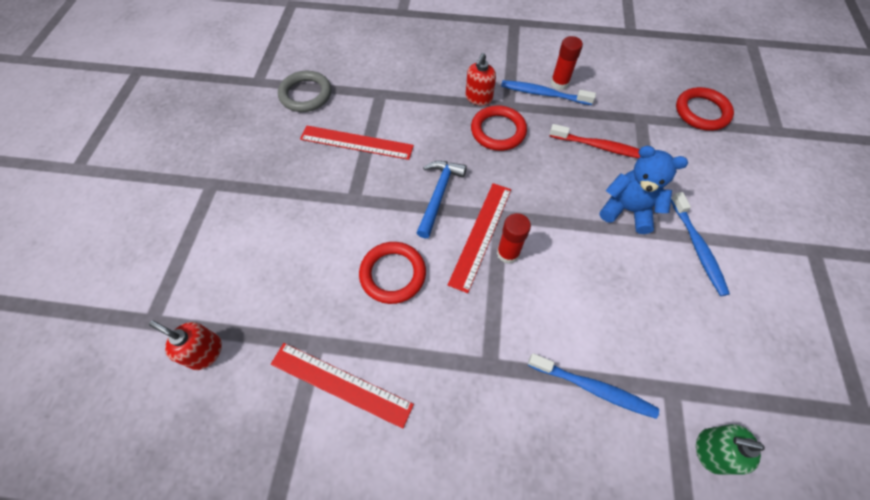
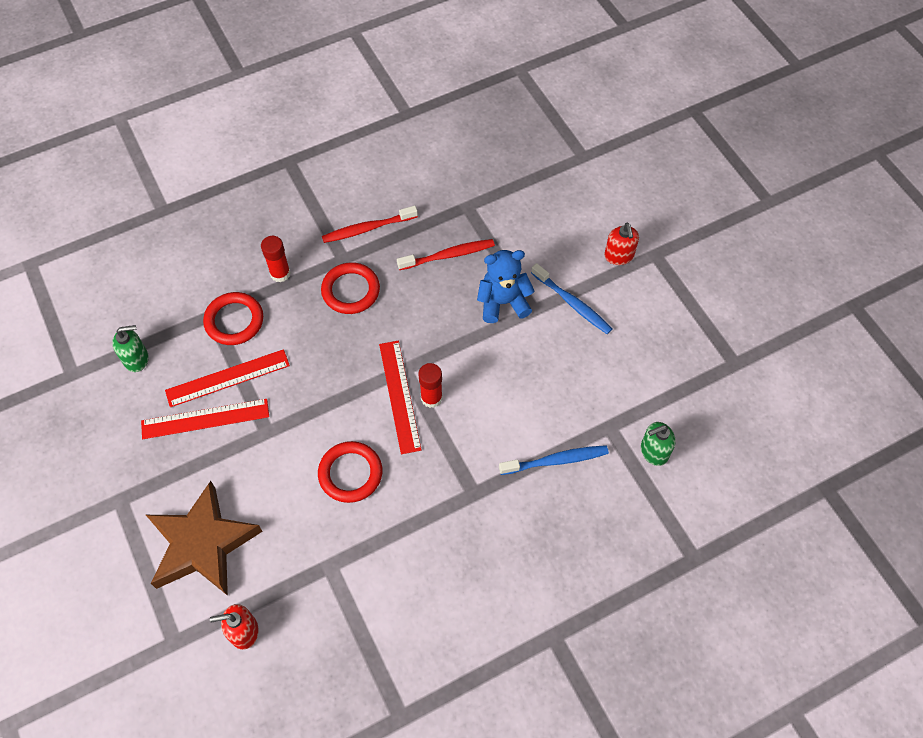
camera: 35 degrees left, 0 degrees up
(237, 255) = (202, 544): none -> brown star
(306, 94) = (136, 359): grey ring -> green soap dispenser
(341, 383) = (372, 580): red ruler -> red ruler (205, 418)
(439, 195) = (340, 382): blue hammer -> none
(478, 98) = (310, 266): red soap dispenser -> red soap dispenser (619, 256)
(543, 94) = (367, 229): blue toothbrush -> red toothbrush
(559, 83) = (375, 209): red glue stick -> red glue stick (280, 273)
(701, 112) = (514, 171): red ring -> red ring (234, 321)

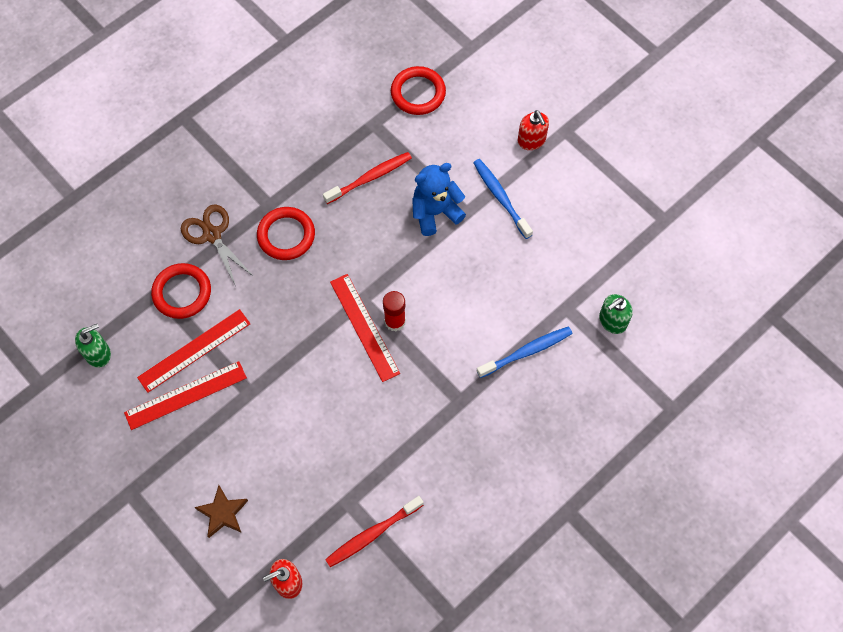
camera: 15 degrees left, 5 degrees up
(202, 544) = (223, 513): brown star -> brown star, size x0.48
(280, 273) = (212, 234): red glue stick -> brown scissors
(350, 473) = (341, 412): red ring -> red ring (418, 93)
(367, 229) = (283, 169): red toothbrush -> red toothbrush (372, 534)
(572, 303) = (500, 197): blue toothbrush -> blue toothbrush turned 150 degrees counterclockwise

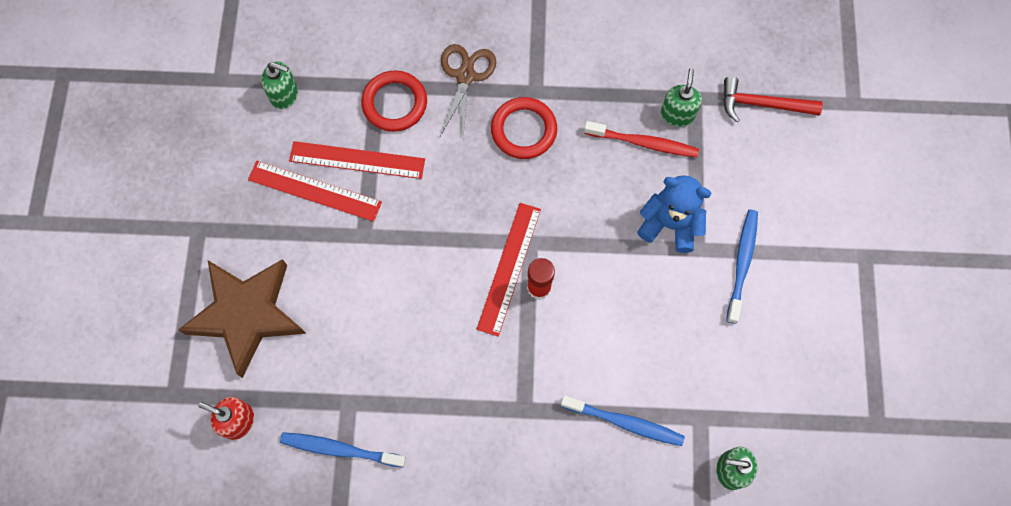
camera: 45 degrees right, 5 degrees up
(223, 513) = (247, 315): brown star -> brown star, size x2.10
(372, 534) = (340, 449): red toothbrush -> blue toothbrush
(373, 143) = (677, 114): none -> green soap dispenser
(418, 93) = (762, 104): red ring -> red hammer
(531, 140) = (823, 237): red soap dispenser -> none

